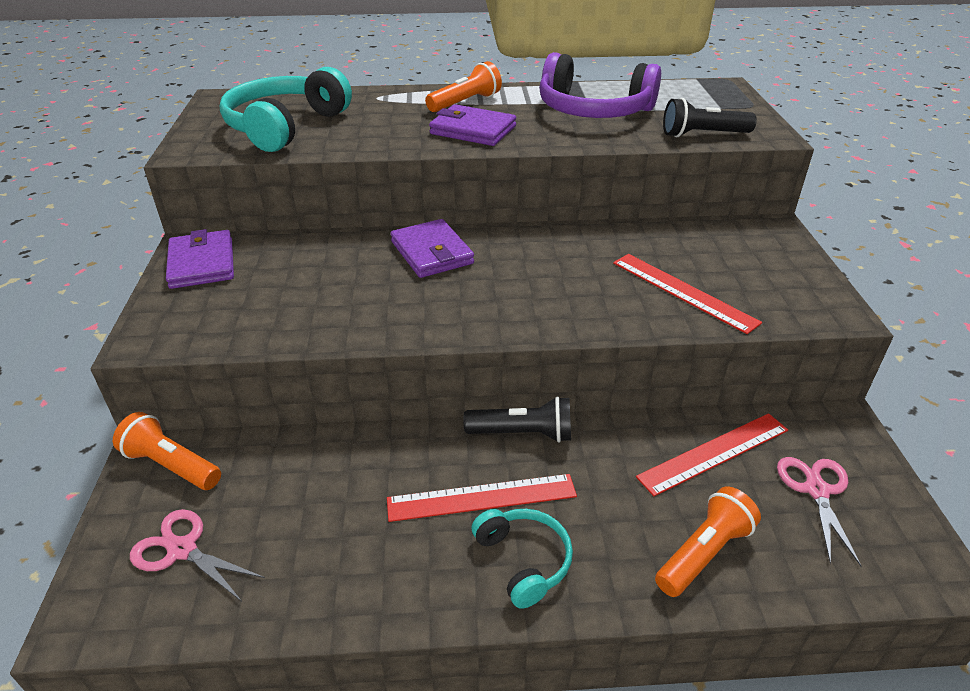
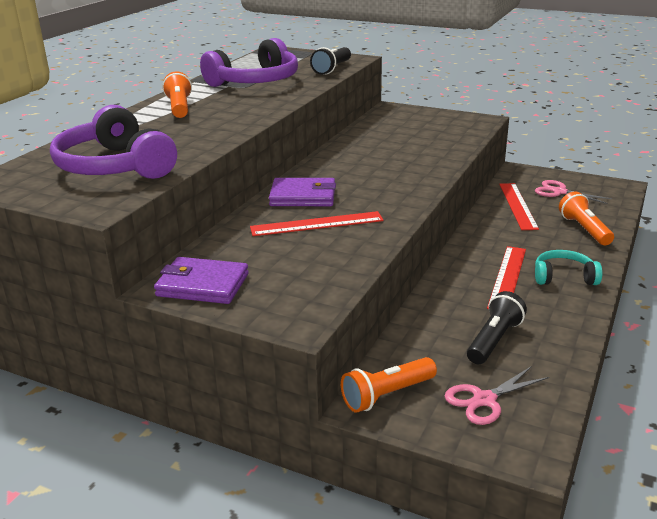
camera: 60 degrees left, 10 degrees down
(285, 126) = (115, 166): turquoise headphones -> purple headphones
(473, 130) = (232, 114): purple wallet -> none
(523, 433) = (461, 251): black flashlight -> black flashlight (493, 340)
(683, 292) = (429, 143): red ruler -> red ruler (317, 224)

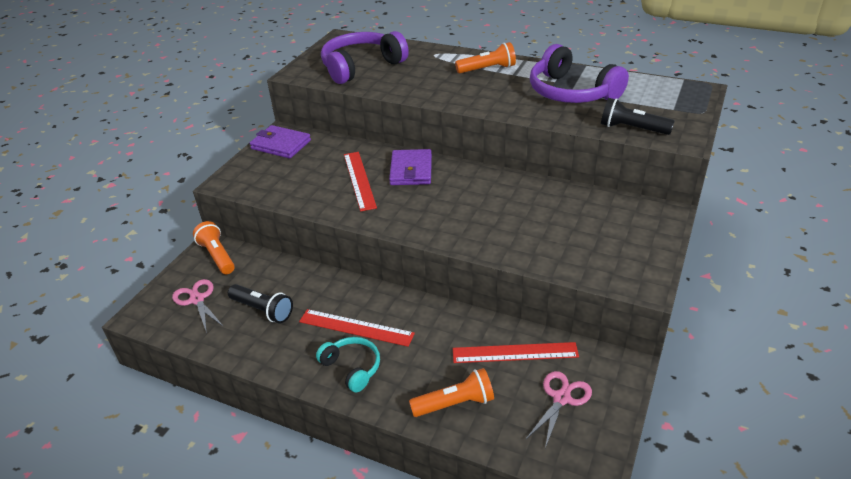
camera: 90 degrees right, 10 degrees up
(203, 285) = (281, 145): purple wallet -> purple wallet turned 75 degrees counterclockwise
(563, 277) = (352, 368): turquoise headphones -> turquoise headphones turned 45 degrees counterclockwise

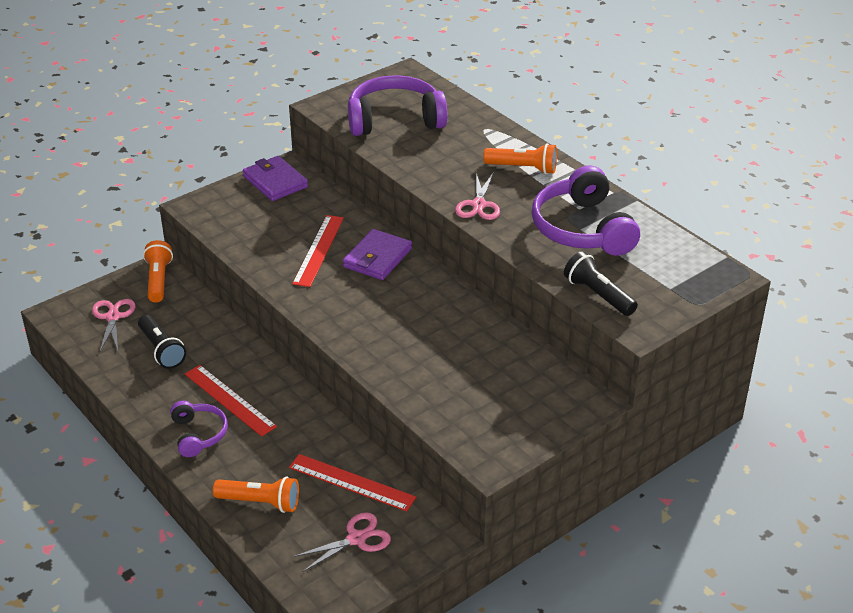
camera: 25 degrees right, 0 degrees up
(352, 368) = (198, 434): turquoise headphones -> purple headphones
(482, 100) = (479, 205): none -> pink scissors

